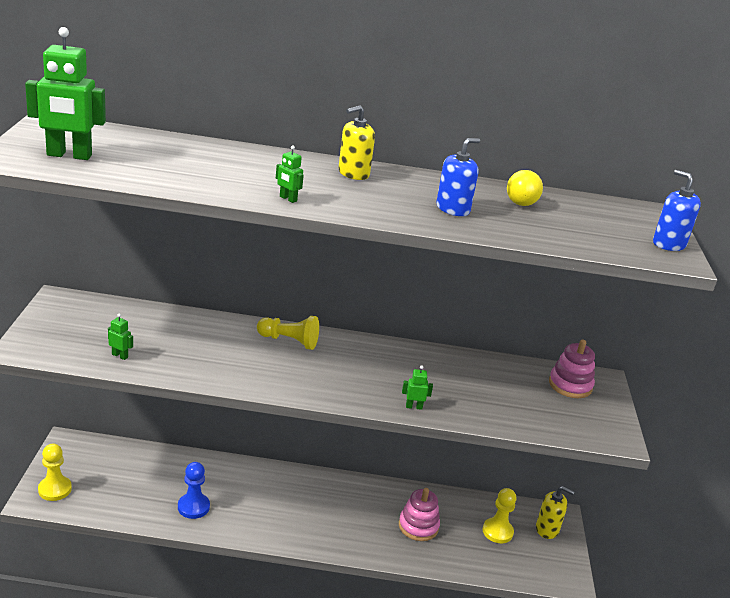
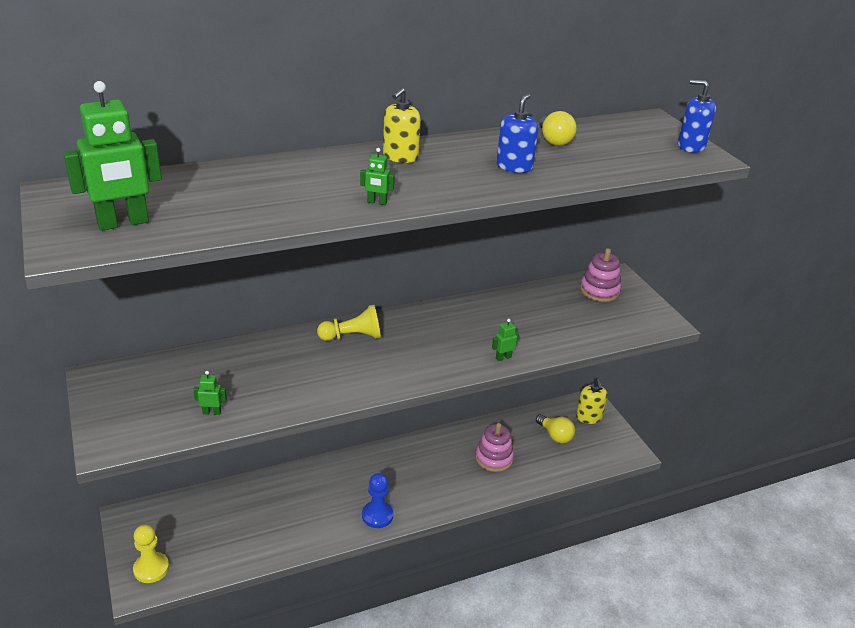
camera: 25 degrees left, 5 degrees up
(193, 507) = (296, 526): blue pawn -> blue pawn (377, 515)
(497, 531) = (555, 436): yellow pawn -> yellow light bulb
(547, 529) = (589, 417): yellow soap dispenser -> yellow soap dispenser turned 90 degrees clockwise

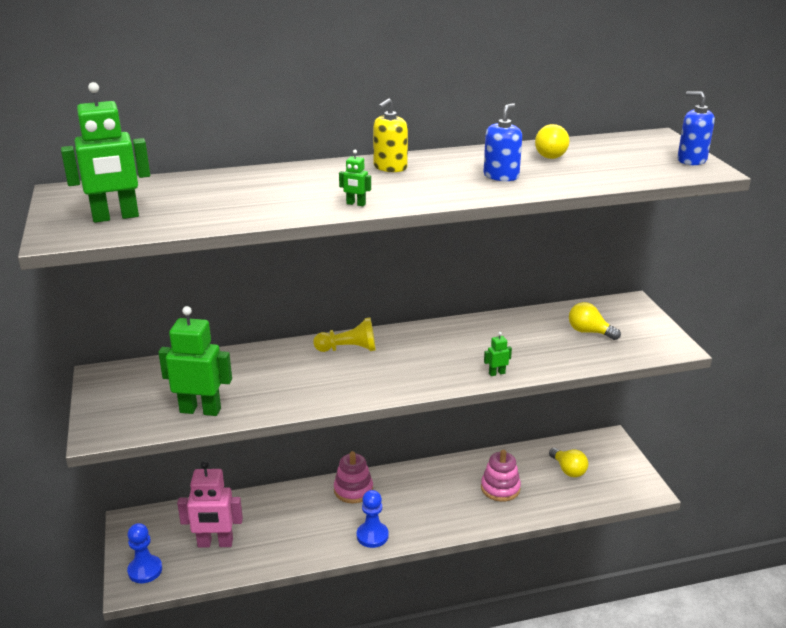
camera: 10 degrees right, 5 degrees down
(151, 568) = (145, 570): yellow pawn -> blue pawn
(212, 412) = (200, 410): green robot -> green robot, size x2.30
(220, 534) = (215, 543): none -> pink robot
(583, 309) = (589, 332): none -> yellow light bulb
(589, 417) = (607, 454): yellow soap dispenser -> none
(599, 291) = (609, 315): pink stacking toy -> pink stacking toy (353, 490)

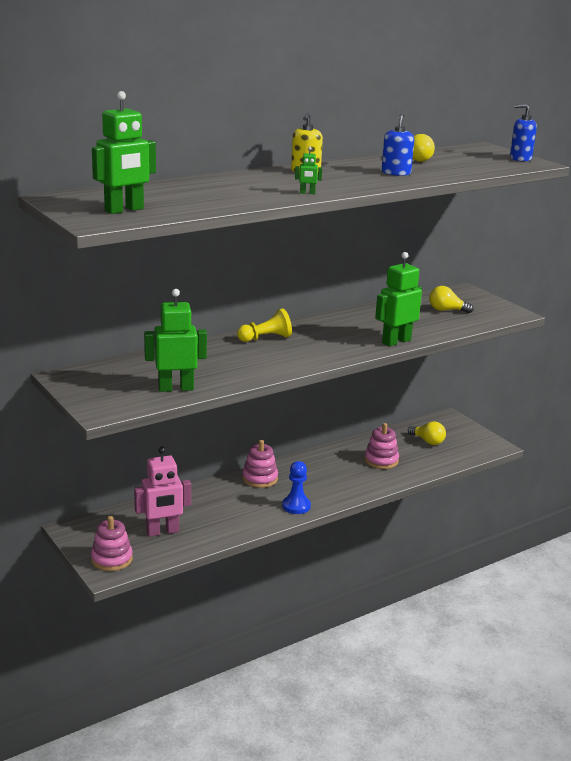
camera: 20 degrees left, 5 degrees down
(145, 570) = (111, 559): blue pawn -> pink stacking toy
(496, 373) = (396, 341): green robot -> green robot, size x2.30

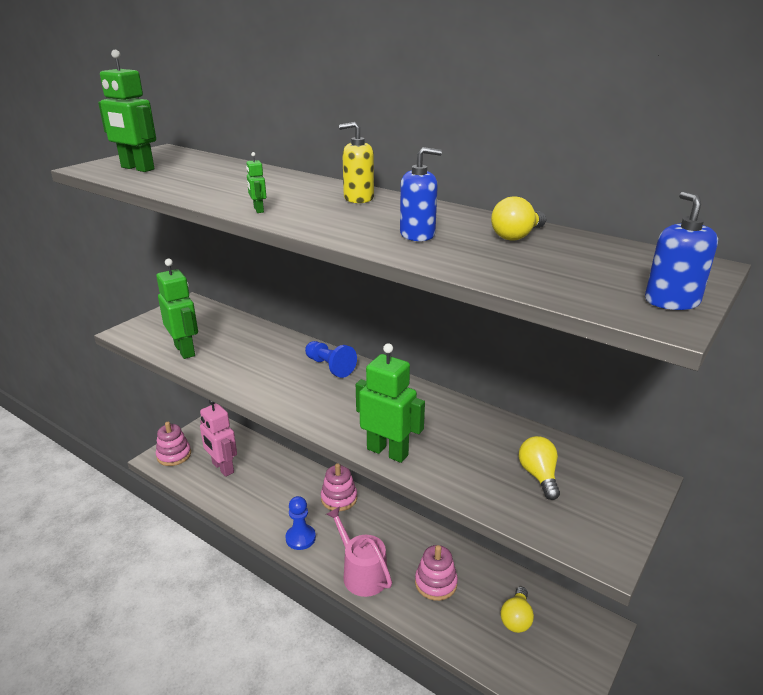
camera: 70 degrees right, 5 degrees up
(265, 338) = (330, 367): yellow pawn -> blue pawn
(353, 487) = (361, 573): none -> pink watering can

